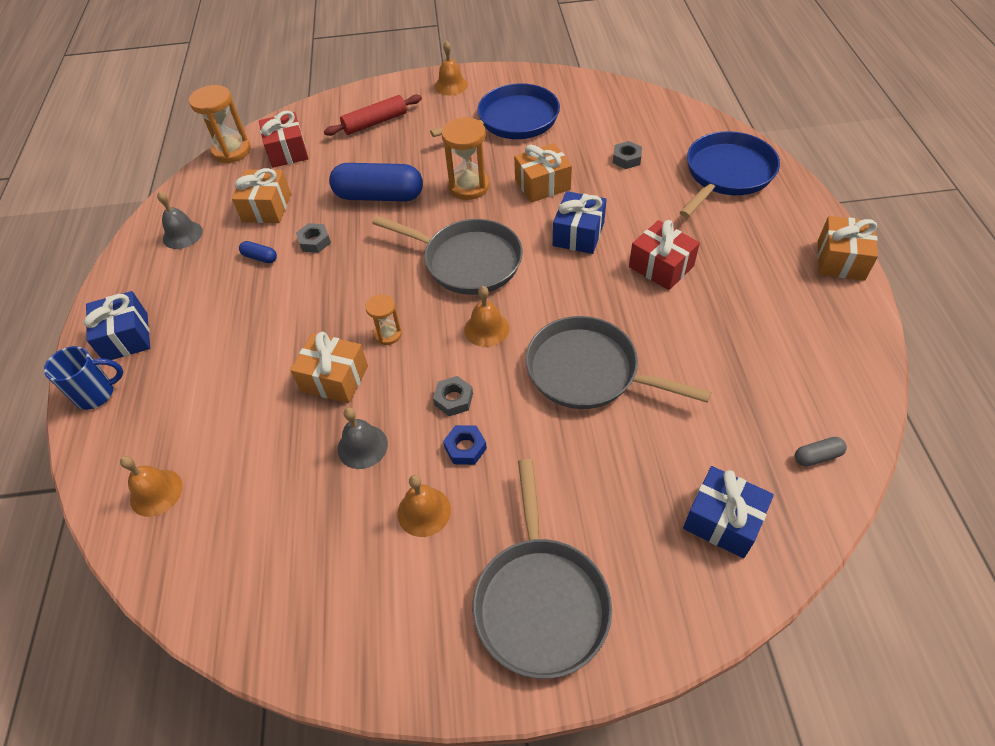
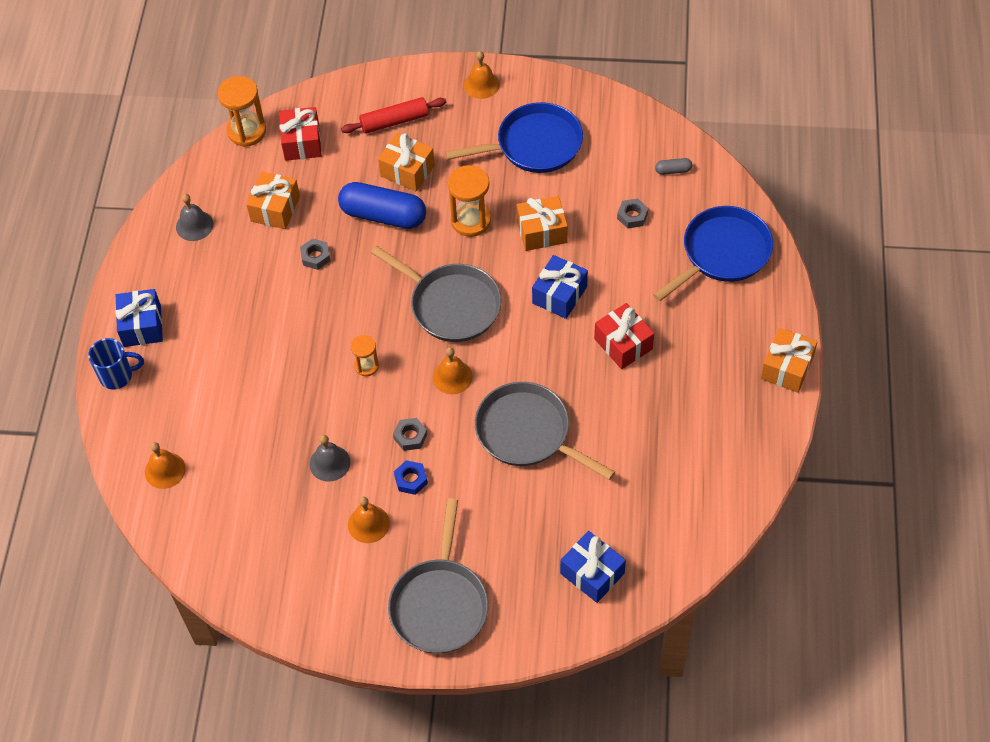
camera: 10 degrees right, 5 degrees up
(260, 257) = (264, 265): blue capsule -> none
(334, 378) = (315, 399): orange gift -> orange gift (407, 171)
(817, 456) = (685, 539): grey capsule -> grey capsule (673, 170)

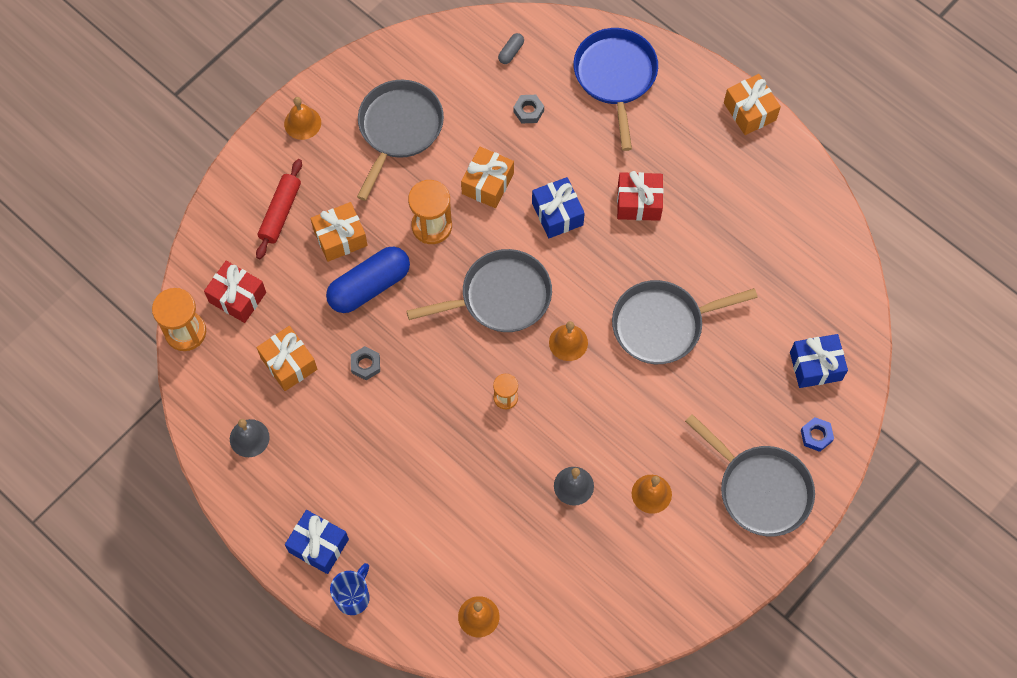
camera: 55 degrees left, 10 degrees up
(410, 436) = (597, 410): grey nut -> none
(411, 480) = (636, 436): blue nut -> blue nut (816, 436)
(534, 145) = (399, 129): blue pan -> grey pan

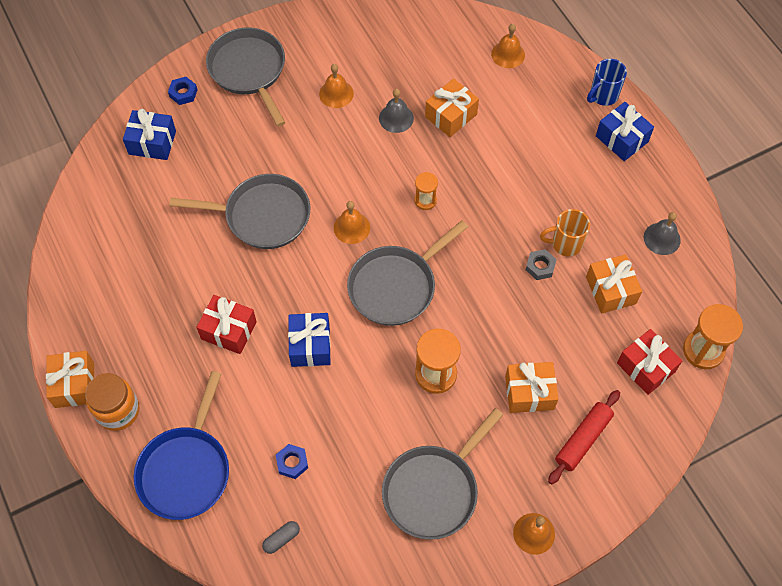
camera: 160 degrees left, 5 degrees down
(347, 398) = (565, 244): none -> orange mug
(369, 286) = (515, 336): blue capsule -> none
(487, 184) = (365, 399): orange gift -> orange gift (451, 115)
(500, 297) = (396, 286): grey pan -> grey pan turned 45 degrees counterclockwise
(528, 111) = (292, 463): grey nut -> blue nut
(699, 103) = (118, 411): none -> orange jar

